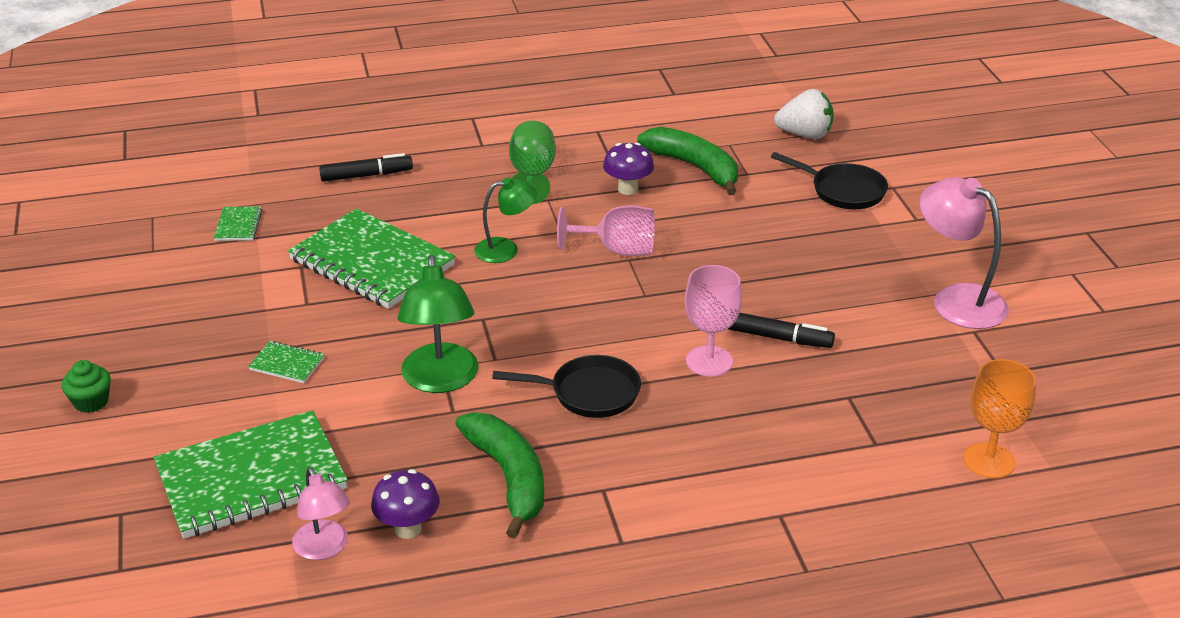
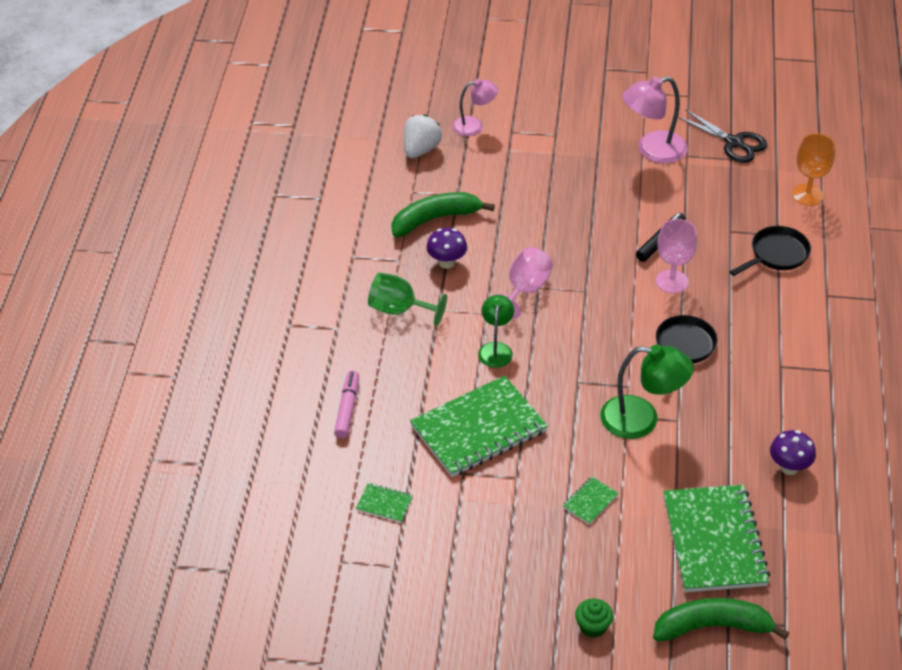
camera: 70 degrees left, 10 degrees up
(324, 548) = (796, 513): pink lamp -> pink lamp (474, 126)
(366, 175) = (347, 409): black marker -> pink marker
(509, 478) = (756, 407): green banana -> green banana (712, 627)
(843, 191) = (505, 156): black pan -> black pan (776, 255)
(1041, 369) = (734, 143): none -> black scissors

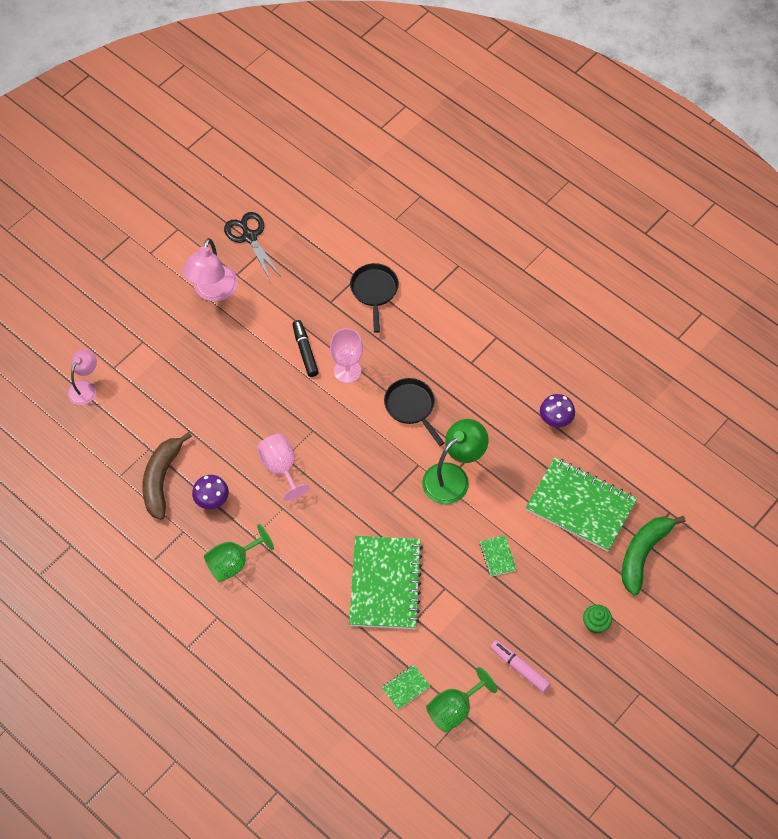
camera: 55 degrees left, 15 degrees up
(347, 409) = (301, 658): pink marker -> pink marker (519, 668)
(394, 556) = (455, 709): none -> green goblet
(420, 150) = (79, 441): white strawberry -> none
(435, 219) = (161, 479): green banana -> brown banana
(496, 349) = (321, 524): green lamp -> none
(734, 143) = (249, 237): black scissors -> black scissors turned 105 degrees counterclockwise
(807, 195) = (336, 231): orange goblet -> none

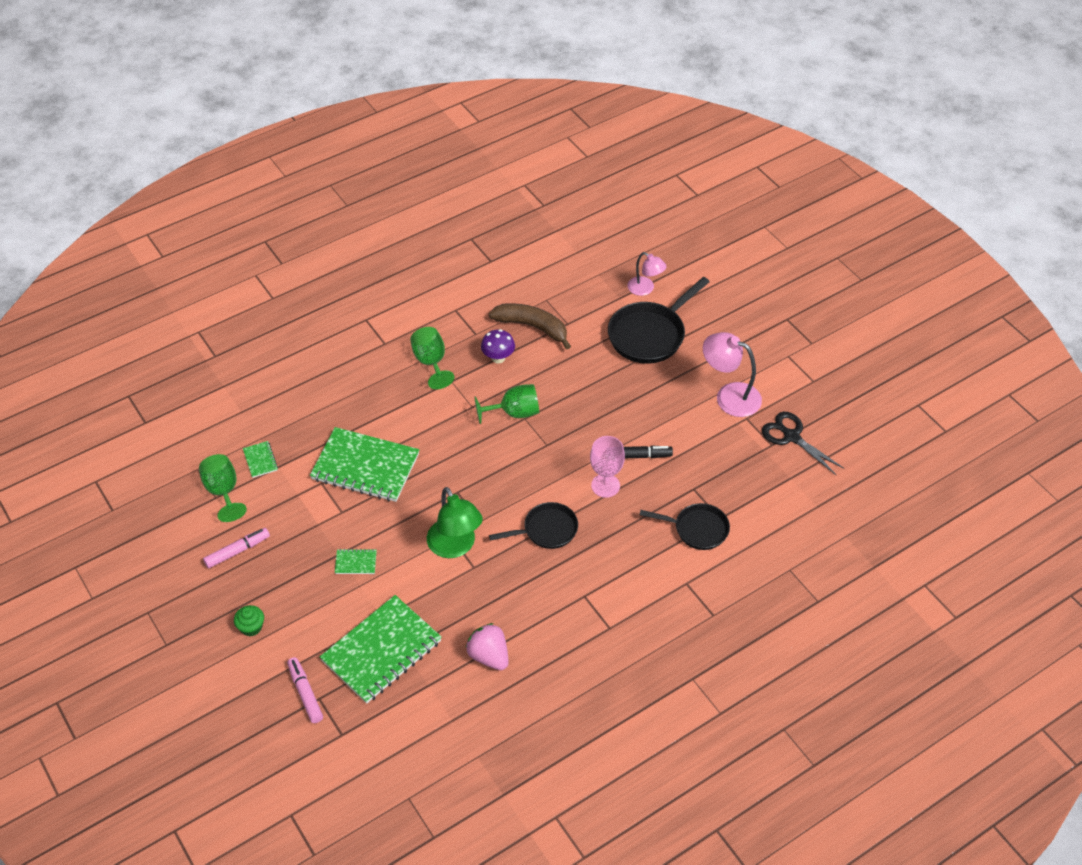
camera: 105 degrees right, 10 degrees down
(149, 371) = (649, 335): none -> black pan
(249, 237) = (791, 436): black scissors -> black scissors turned 120 degrees counterclockwise
(281, 468) = (514, 413): pink goblet -> green goblet
(555, 420) = (489, 656): purple mushroom -> pink strawberry
(643, 554) = (305, 693): green banana -> pink marker

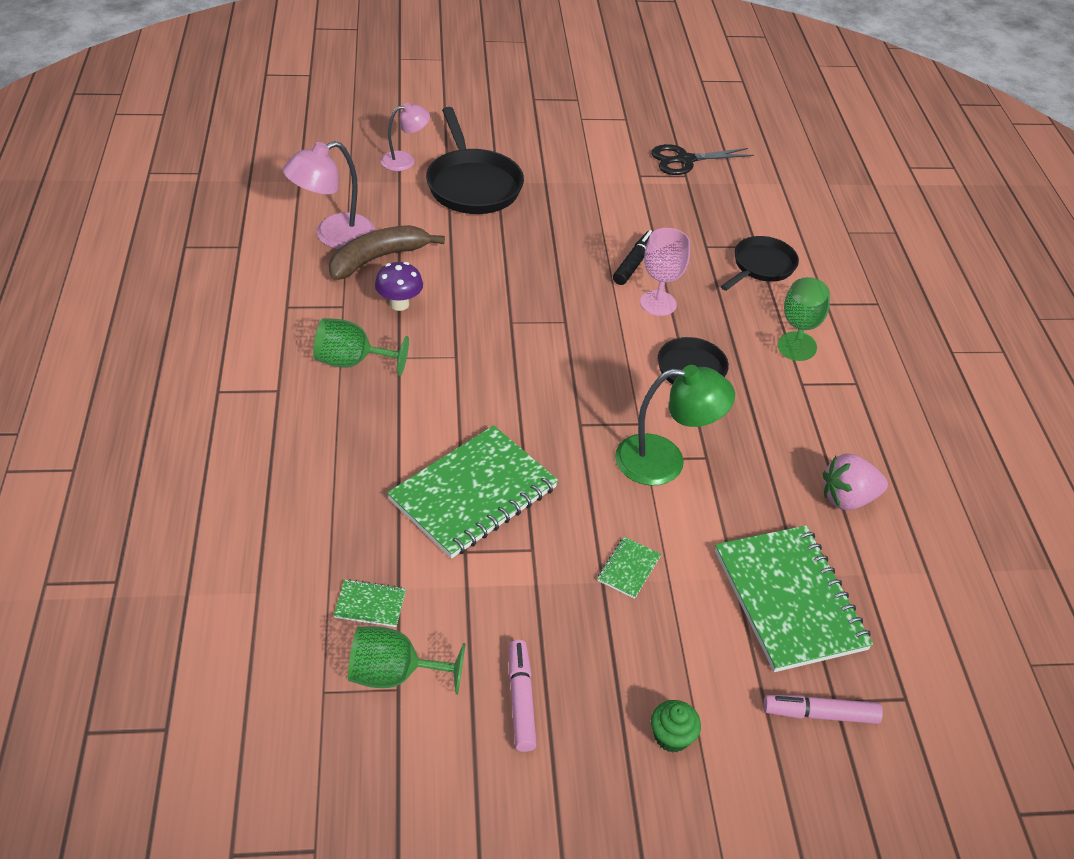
camera: 65 degrees left, 5 degrees down
(514, 413) = (496, 326): green goblet -> green goblet (800, 328)
(729, 396) = (602, 173): pink lamp -> pink lamp (333, 236)

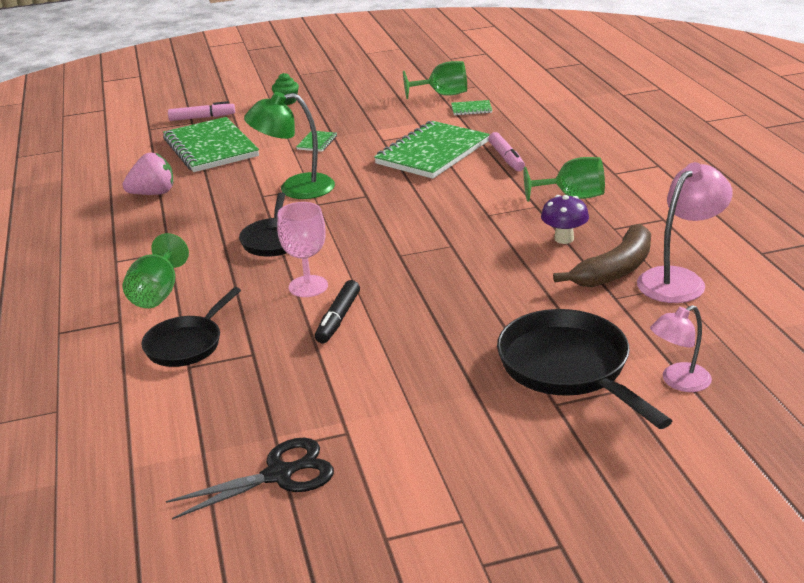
camera: 175 degrees right, 15 degrees down
(521, 699) = (370, 98): pink marker -> pink marker (506, 158)

